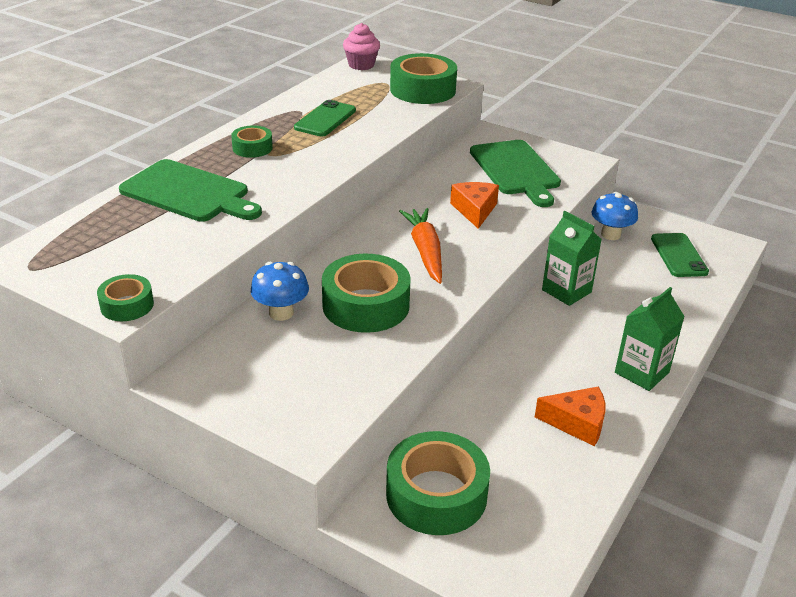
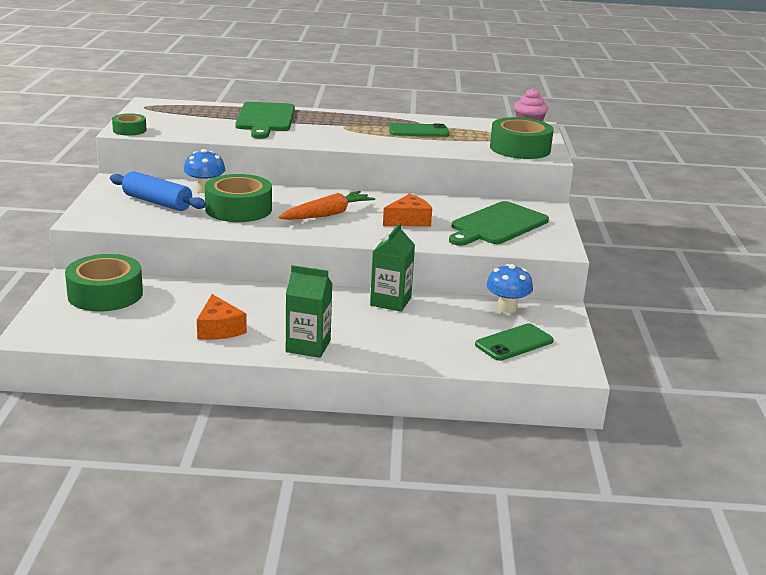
camera: 60 degrees right, 10 degrees down
(252, 148) = (345, 122): green tape -> none
(295, 362) = (157, 202): none -> blue rolling pin

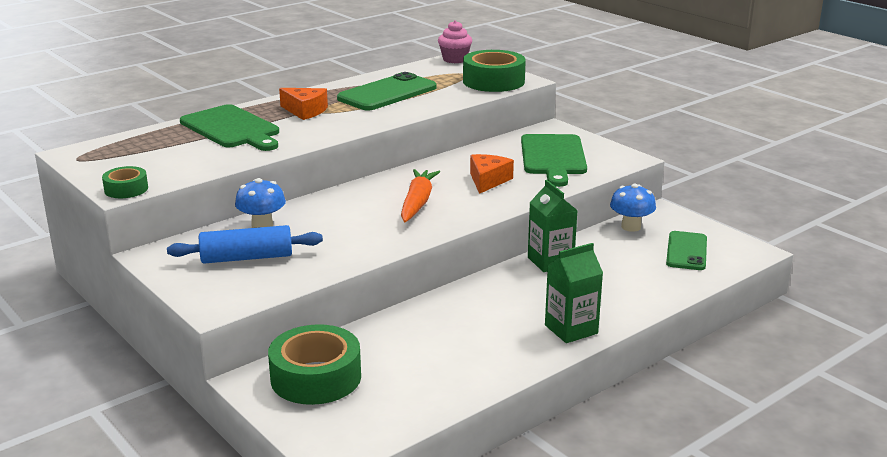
camera: 40 degrees left, 0 degrees up
(219, 329) = (479, 353): orange cheese -> orange cheese (305, 111)
(238, 209) = (335, 231): green tape -> none
(418, 131) = (387, 93): green phone -> green phone, size x1.53

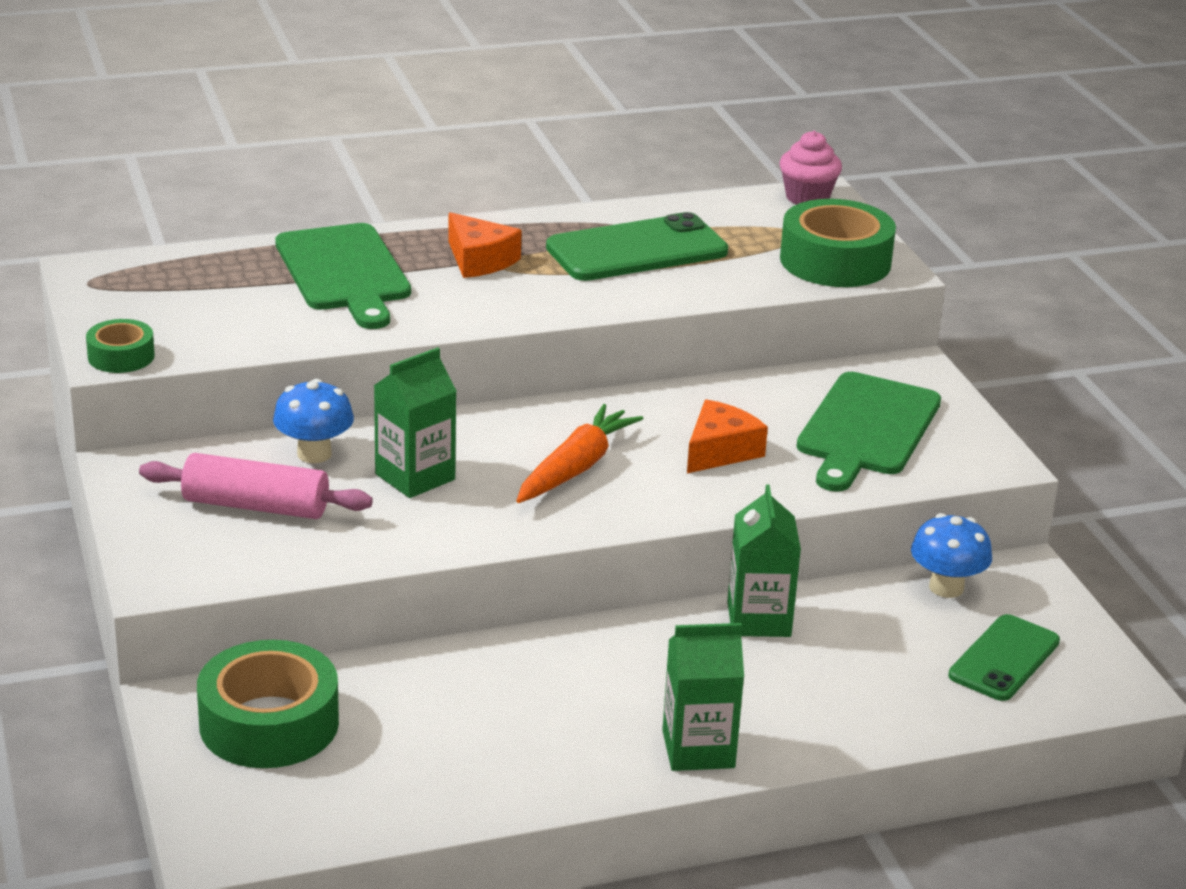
camera: 20 degrees right, 5 degrees up
(247, 258) = (255, 506): blue rolling pin -> pink rolling pin
(330, 225) = (415, 477): none -> green carton

